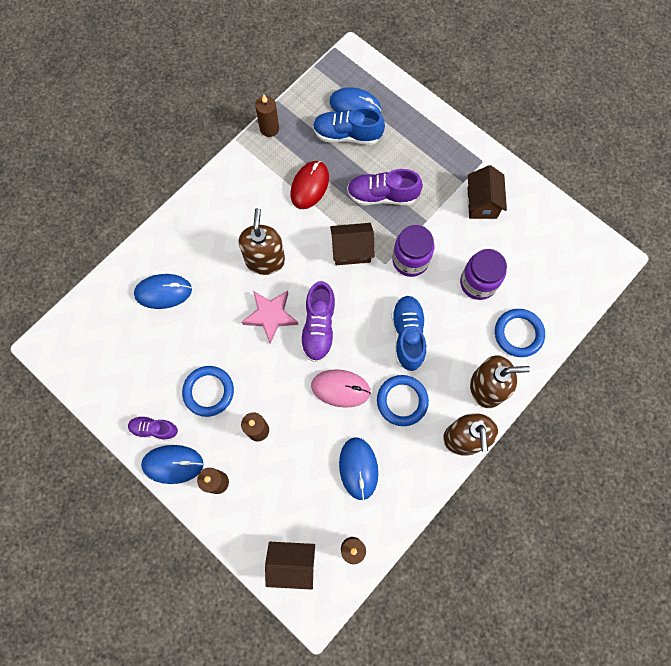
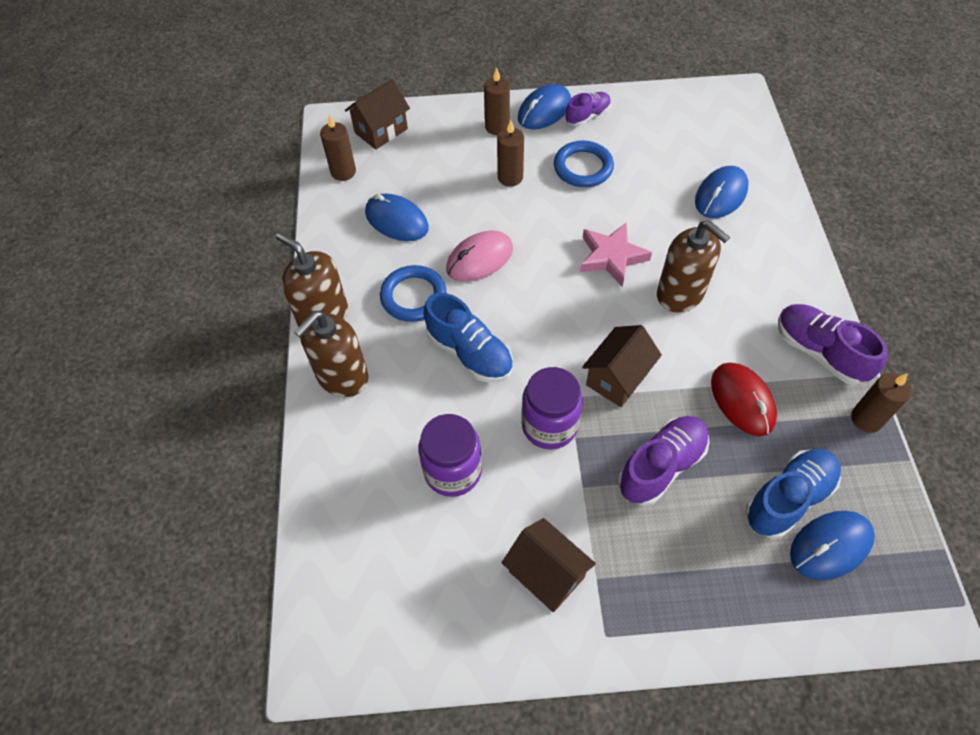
camera: 135 degrees right, 15 degrees down
(319, 327) = (559, 286): purple shoe -> purple shoe (819, 352)
(518, 334) = (356, 458): blue ring -> none

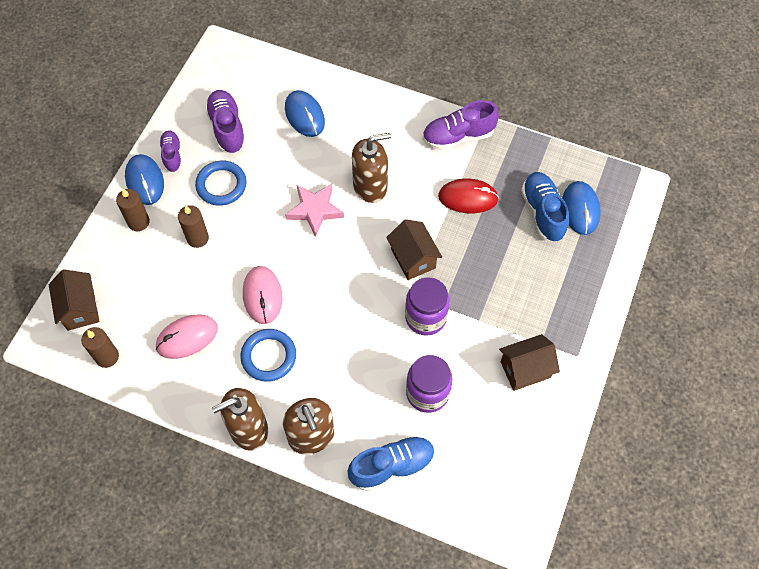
camera: 65 degrees left, 5 degrees up
(396, 220) = (187, 337): blue mouse -> pink mouse
(469, 353) = (341, 340): blue shoe -> blue shoe (392, 466)
(661, 466) = (488, 267): purple shoe -> purple shoe (227, 128)
(866, 419) = (515, 141): brown candle -> none

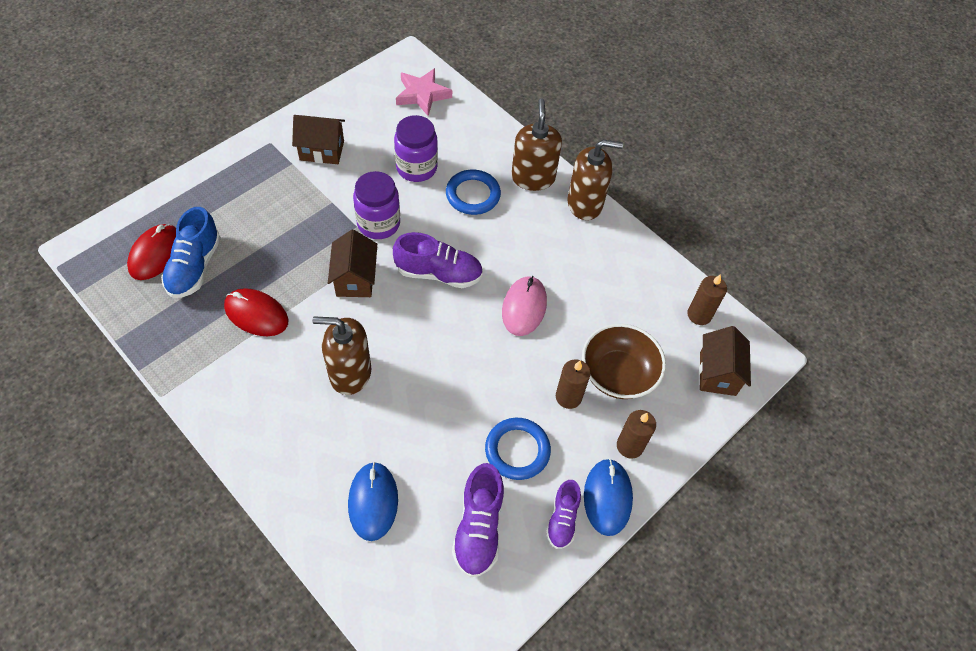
camera: 160 degrees left, 5 degrees down
(164, 273) = (618, 374): none -> brown bowl
(187, 337) = (614, 300): pink mouse -> none
(268, 356) = (542, 251): blue ring -> blue ring (473, 195)
(314, 210) = (426, 372): pink star -> pink star (422, 94)
(392, 466) = (477, 133): blue shoe -> none
(458, 136) = (213, 388): purple shoe -> purple shoe (439, 273)
(580, 209) = (155, 254): blue mouse -> red mouse

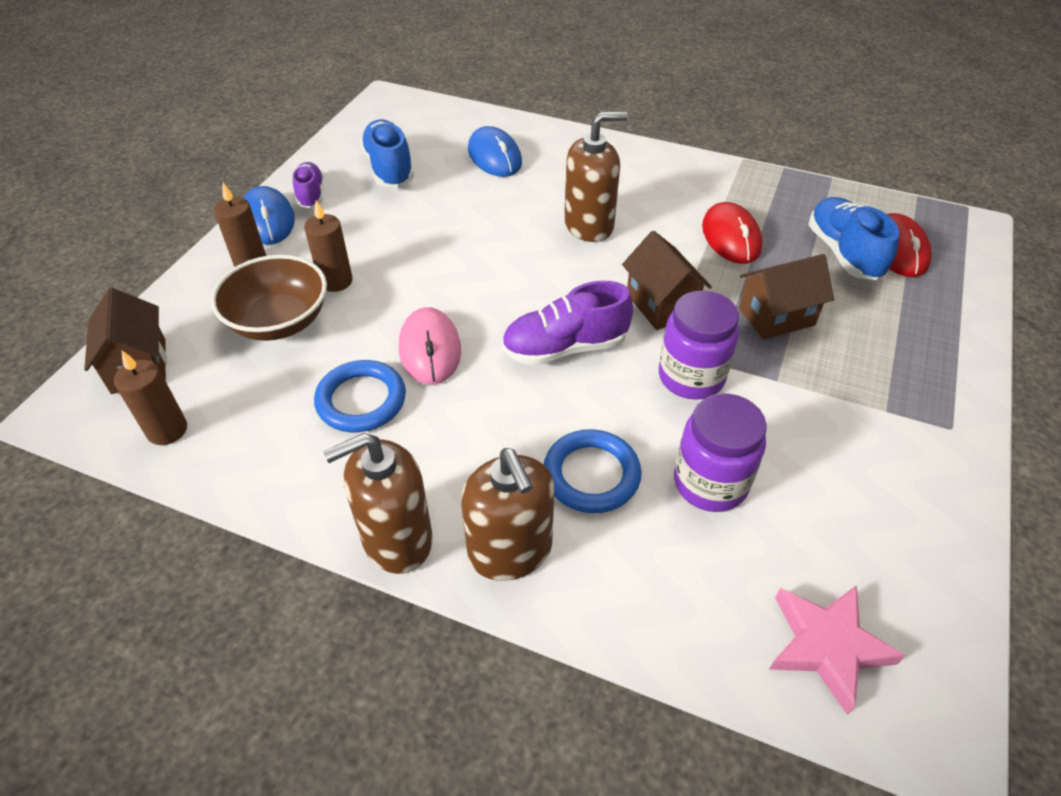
camera: 160 degrees right, 10 degrees down
(256, 314) = (731, 237): red mouse -> red mouse turned 75 degrees clockwise
(322, 150) = (870, 448): brown house -> brown house (776, 317)
(478, 528) = (389, 169): purple shoe -> blue shoe
(517, 450) = (376, 224): blue ring -> blue ring (361, 400)

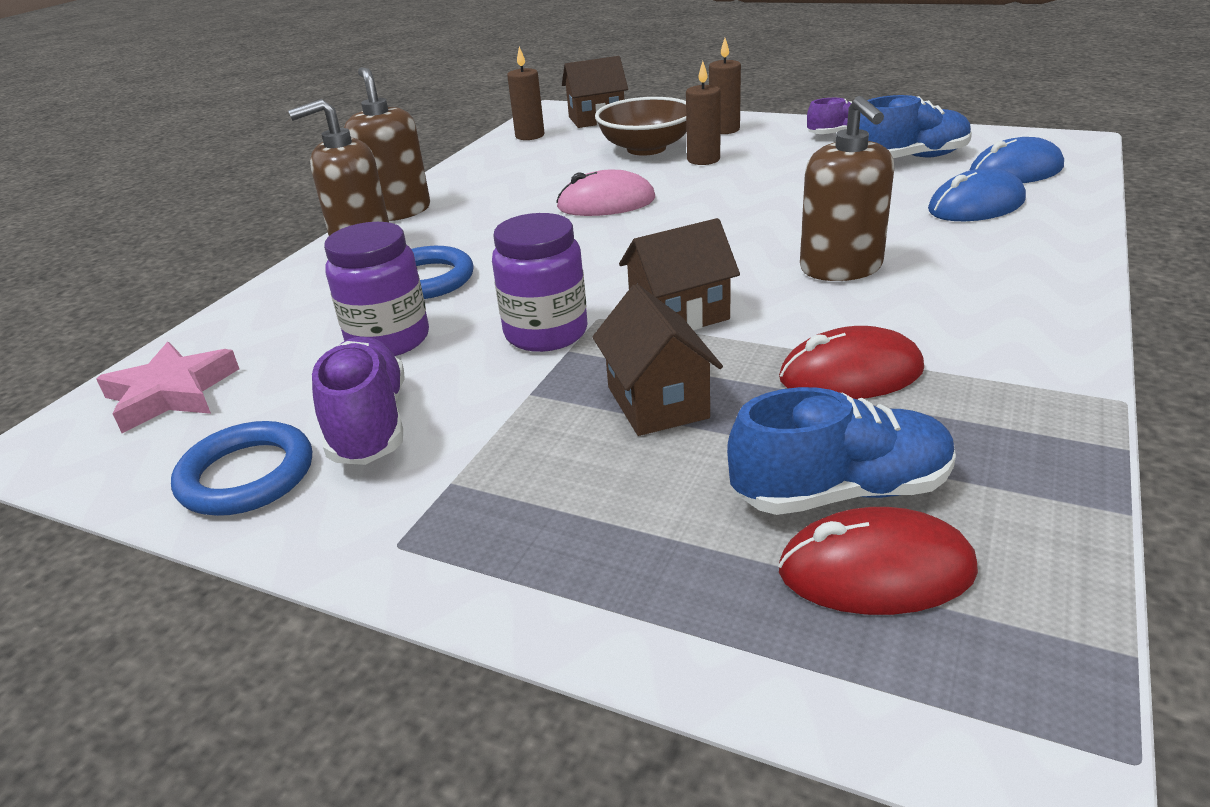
camera: 95 degrees right, 15 degrees down
(268, 220) = (791, 126): blue mouse -> blue mouse (1015, 171)
(361, 400) = (546, 185): blue ring -> blue ring (246, 475)
(565, 348) = (603, 262): purple shoe -> purple shoe (369, 424)

